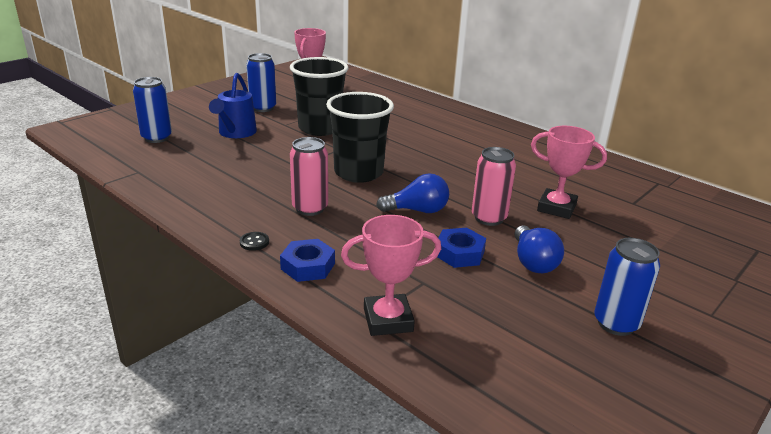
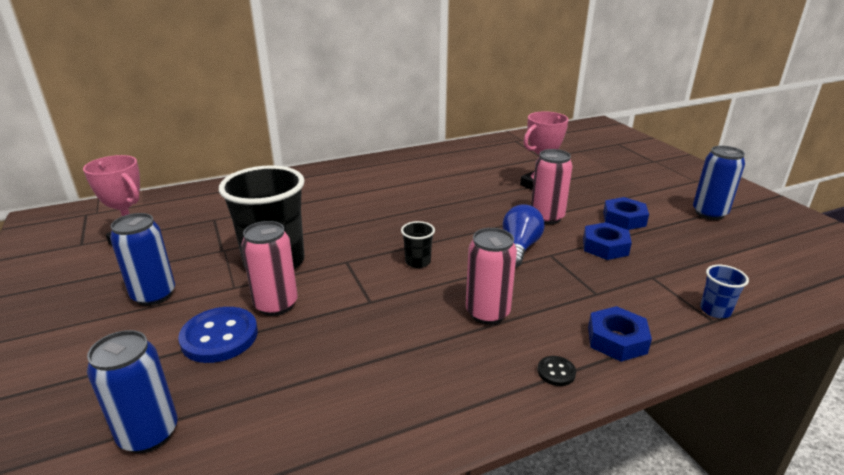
camera: 65 degrees left, 0 degrees up
(235, 133) = (219, 337): blue watering can -> blue button
(274, 140) = (276, 305): none -> pink can
(358, 173) = (418, 262): black cup -> black cup, size x0.43
(388, 320) = (715, 310): pink trophy -> blue cup
(533, 262) = (624, 219): blue light bulb -> blue nut

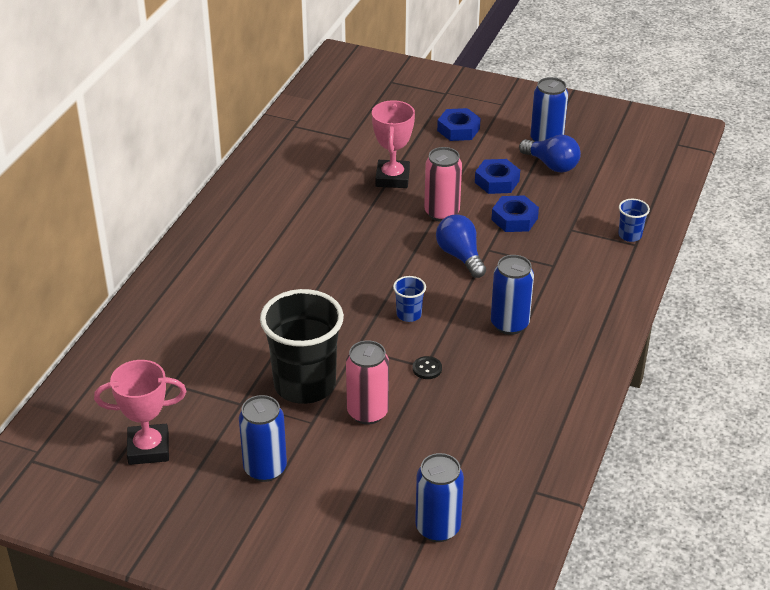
camera: 45 degrees left, 10 degrees up
(219, 337) = (371, 457): blue button -> none
(418, 262) = (409, 314): black cup -> blue cup
(487, 313) = (509, 324): pink can -> blue can
(556, 372) = (594, 337): black button -> black button (427, 369)
(617, 340) = (601, 294): blue nut -> blue nut (458, 129)
(693, 229) = (551, 165): none -> blue light bulb

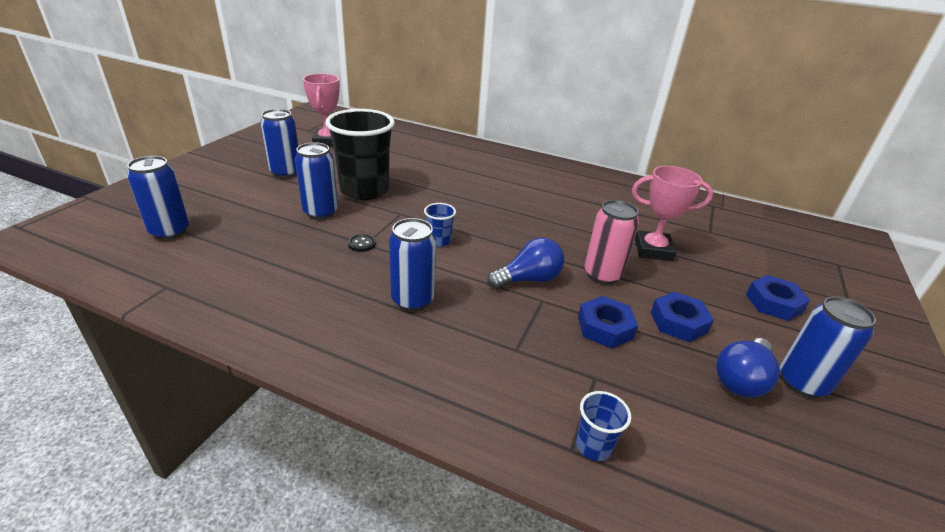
camera: 90 degrees right, 5 degrees down
(367, 412) = (320, 212): pink can -> blue can

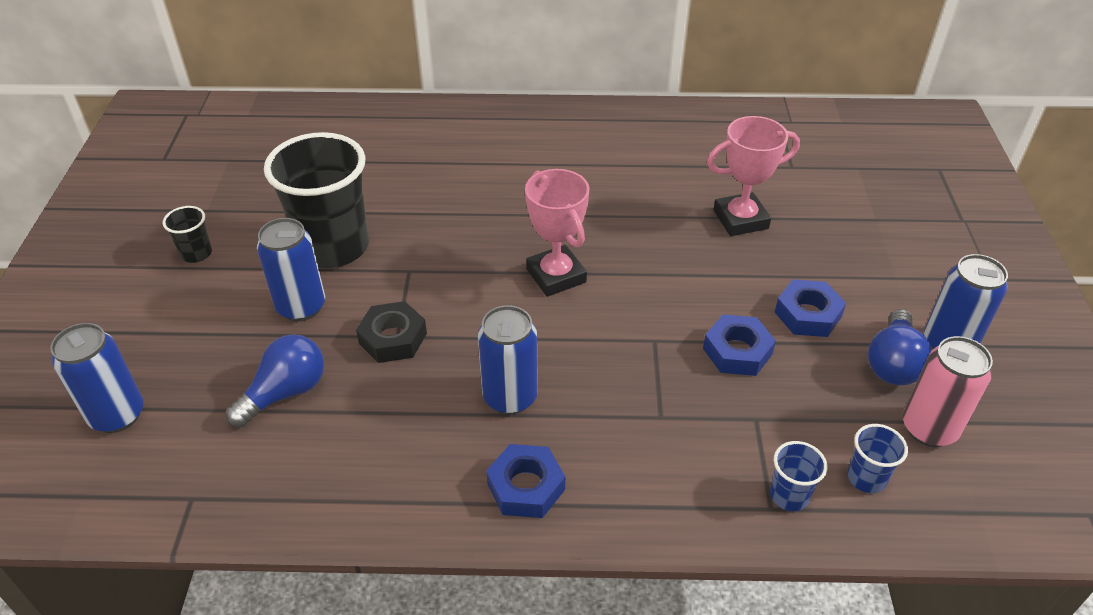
camera: 20 degrees left, 10 degrees up
(286, 172) = (196, 253): blue can -> black cup
(327, 141) = (212, 172): pink trophy -> pink trophy (556, 276)
(362, 244) = (393, 338): black button -> black nut
(439, 241) = (486, 298): blue cup -> blue cup (866, 478)
(528, 279) = (624, 316): blue light bulb -> blue light bulb (285, 393)
(602, 275) = (701, 278): pink can -> pink can (929, 429)
(774, 303) = (892, 251): blue nut -> blue nut (526, 487)

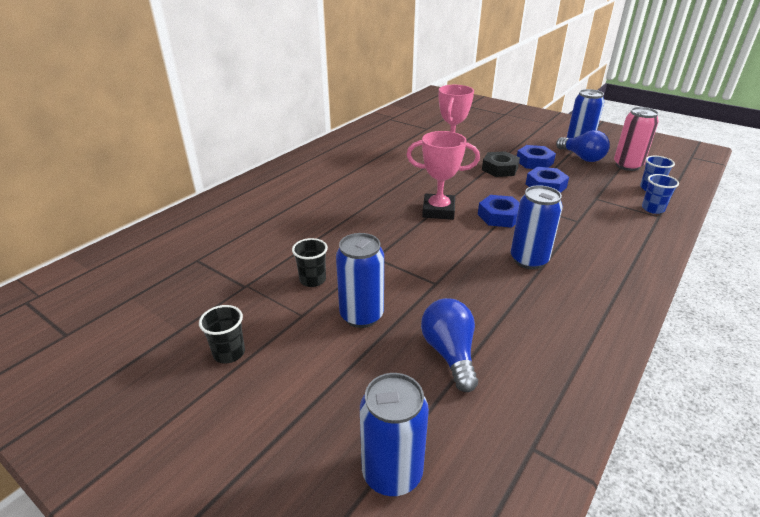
camera: 55 degrees left, 10 degrees down
(333, 247) = (312, 280): black cup -> black cup, size x0.43
(393, 338) = (436, 285): black nut -> black nut (500, 169)
(526, 487) = (607, 280): blue nut -> blue nut (499, 216)

